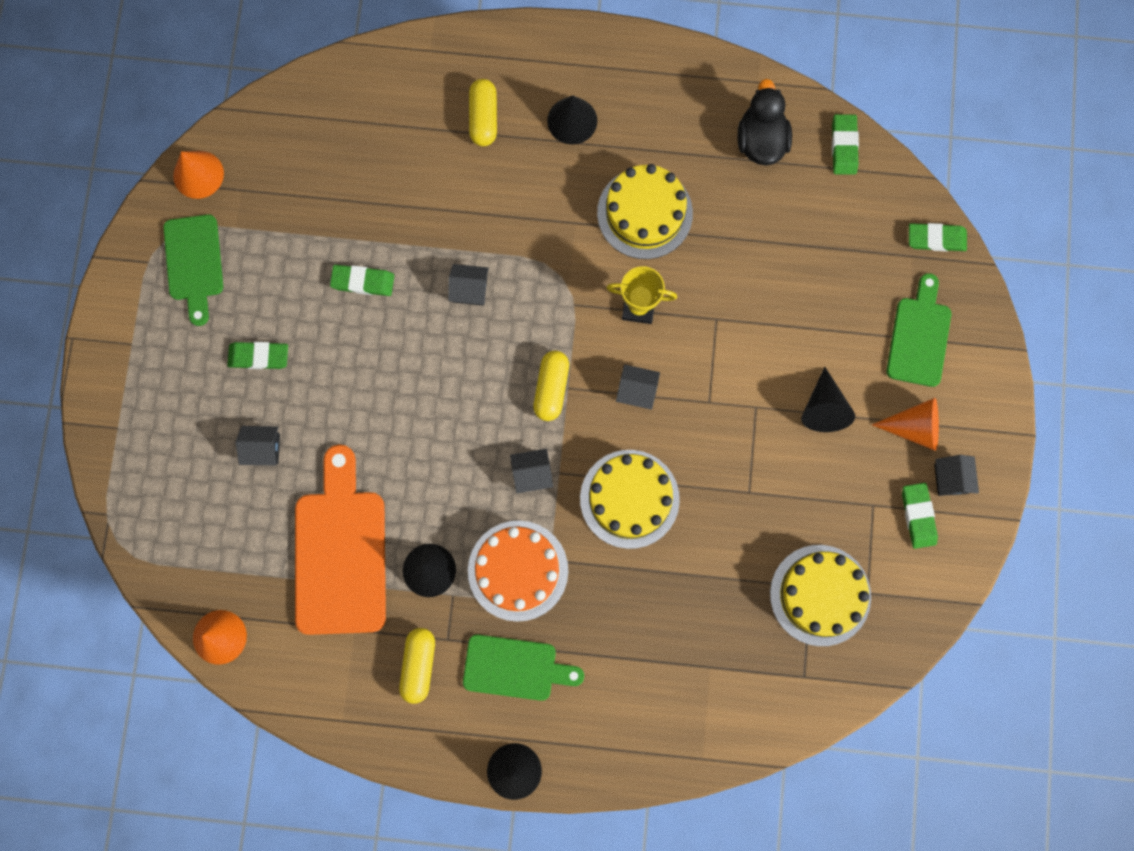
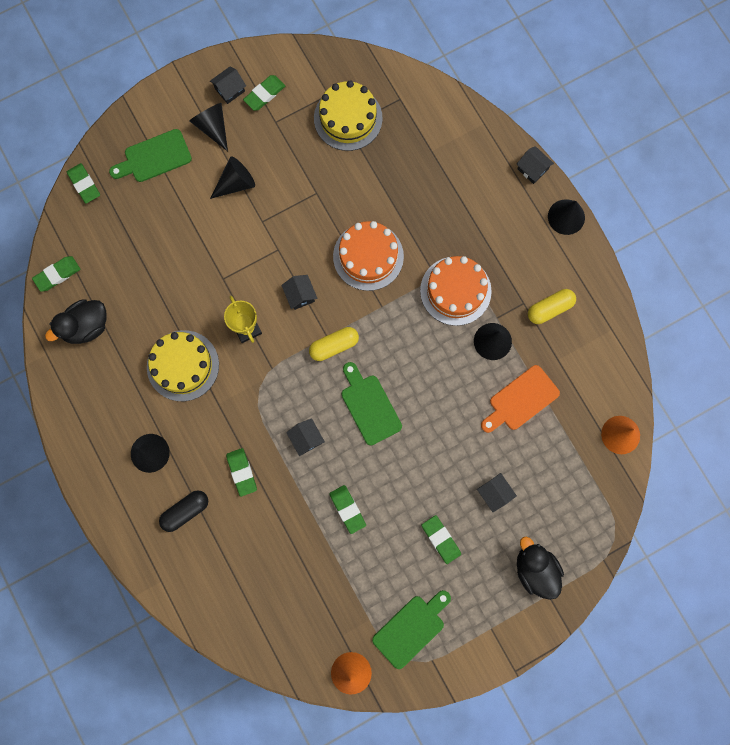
camera: 125 degrees left, 0 degrees up
(153, 433) = (535, 569): none -> black duck
(340, 552) = (521, 400): orange cutting board -> orange cutting board, size x0.62
(483, 118) = (185, 511): yellow capsule -> black capsule
(483, 199) = (242, 472): none -> green eraser
(515, 668) = (510, 254): green cutting board -> green cutting board (369, 406)
(532, 473) = (393, 322): black house -> black house (532, 169)
(629, 499) = (368, 256): yellow cake -> orange cake
(914, 427) = (213, 127): orange cone -> black cone

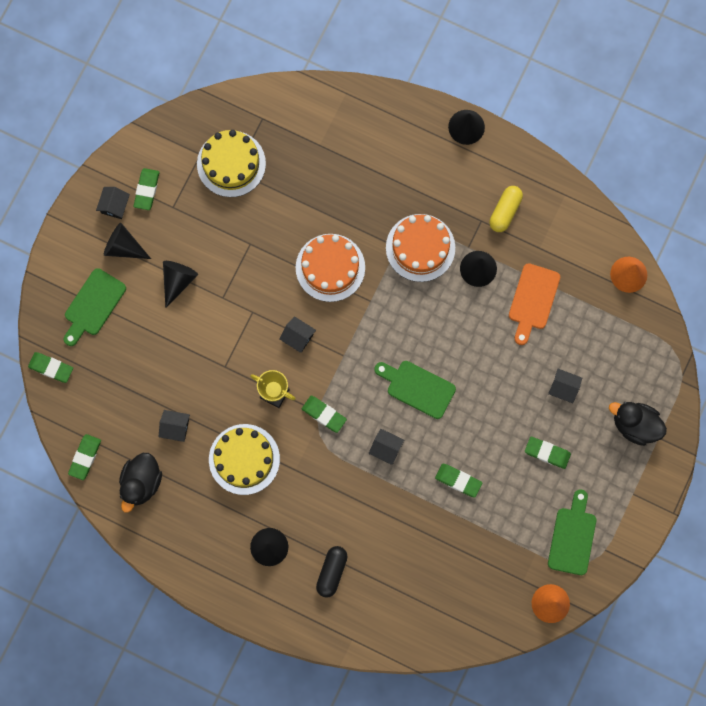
camera: 35 degrees left, 0 degrees up
(242, 472) = (354, 510): green eraser -> green eraser (324, 414)
(334, 346) = (355, 359): yellow capsule -> none
(532, 169) = (412, 105): black house -> black house (175, 427)

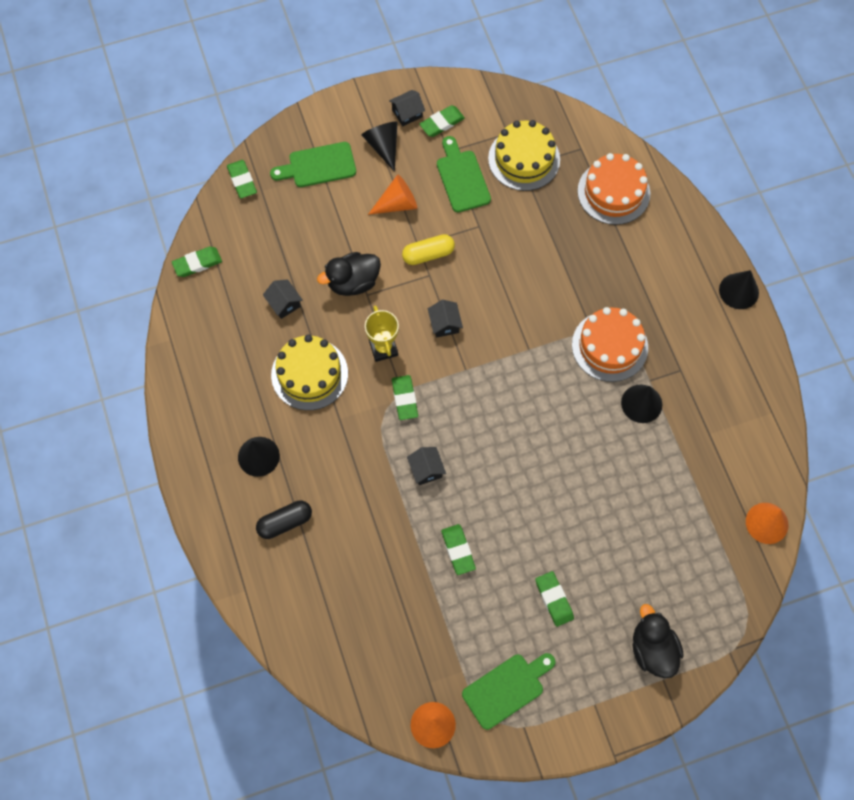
camera: 45 degrees right, 10 degrees down
(141, 482) = (217, 319): black duck -> black duck (353, 282)
(178, 281) = (397, 204): black cone -> orange cone
(330, 267) = (522, 297): orange cake -> orange cake (613, 192)
(417, 388) = (499, 448): green cutting board -> green cutting board (462, 178)
(505, 211) = (708, 380): yellow capsule -> yellow capsule (428, 254)
(533, 300) = (663, 469): orange cutting board -> none
(563, 388) = (620, 560): black house -> none

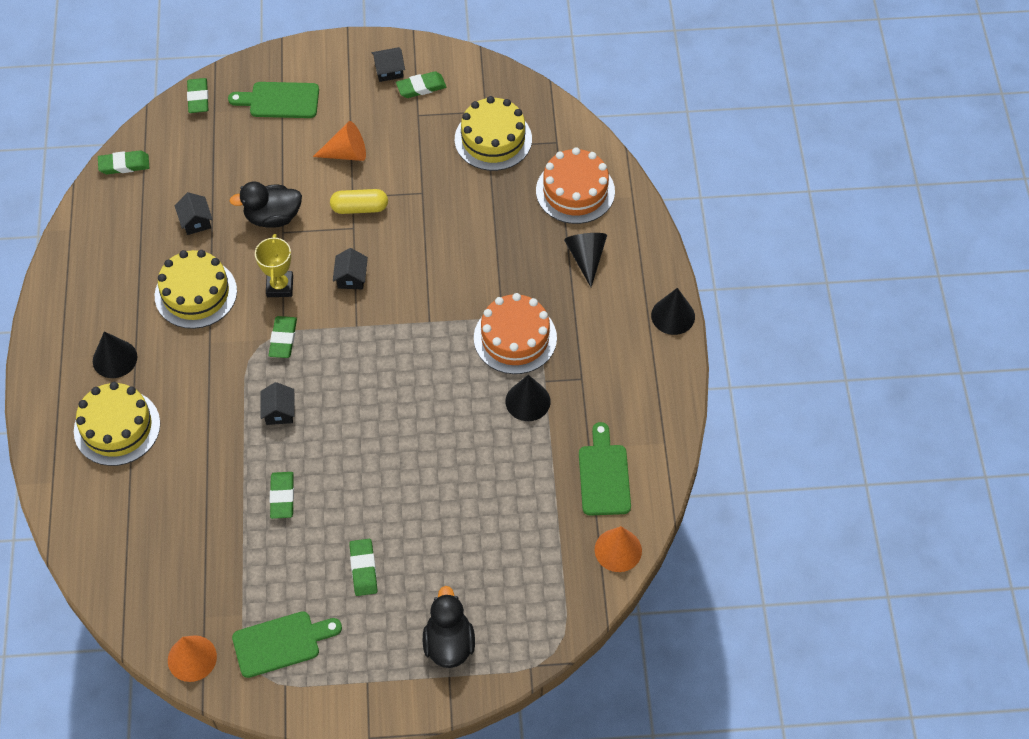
camera: 15 degrees right, 10 degrees down
(285, 522) = (117, 427): black capsule -> yellow cake
(383, 146) = (353, 96): black cone -> black cone (586, 258)
(462, 178) = (422, 143): green cutting board -> green cutting board (604, 475)

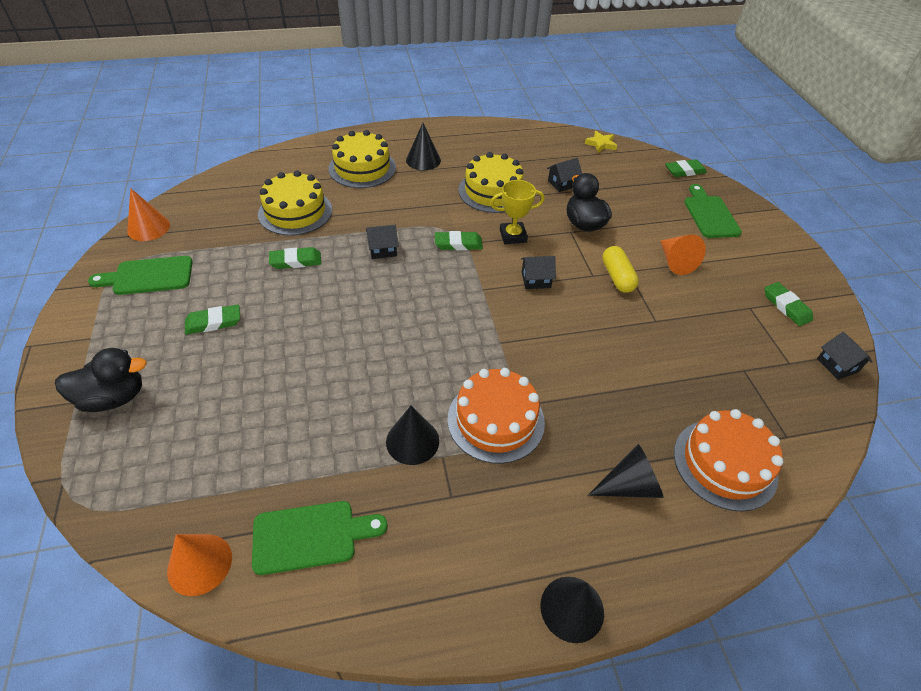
camera: 80 degrees right, 10 degrees down
(124, 165) = (601, 144): green eraser -> yellow star
(281, 643) = (148, 276): green cutting board -> green cutting board turned 105 degrees clockwise
(389, 71) = (790, 280): black house -> black house (837, 365)
(493, 139) = (755, 373): yellow cake -> yellow cake (295, 212)

